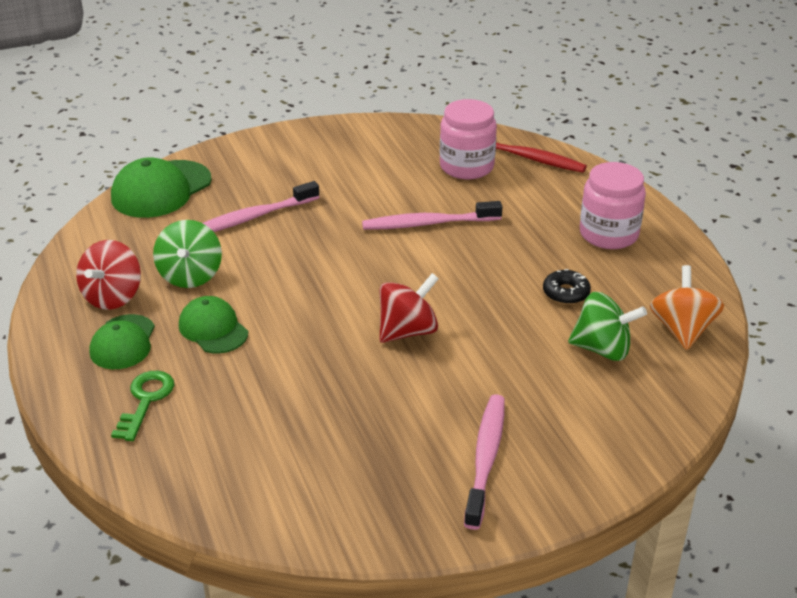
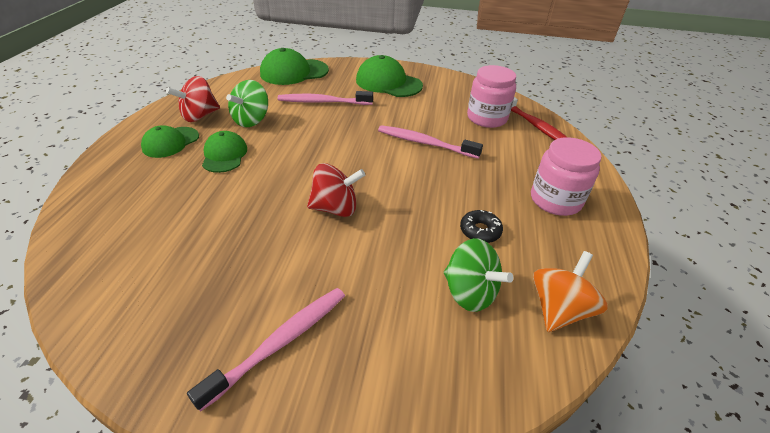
camera: 30 degrees right, 5 degrees up
(145, 401) = (135, 181): green key -> none
(305, 160) = (388, 83): none -> green cap

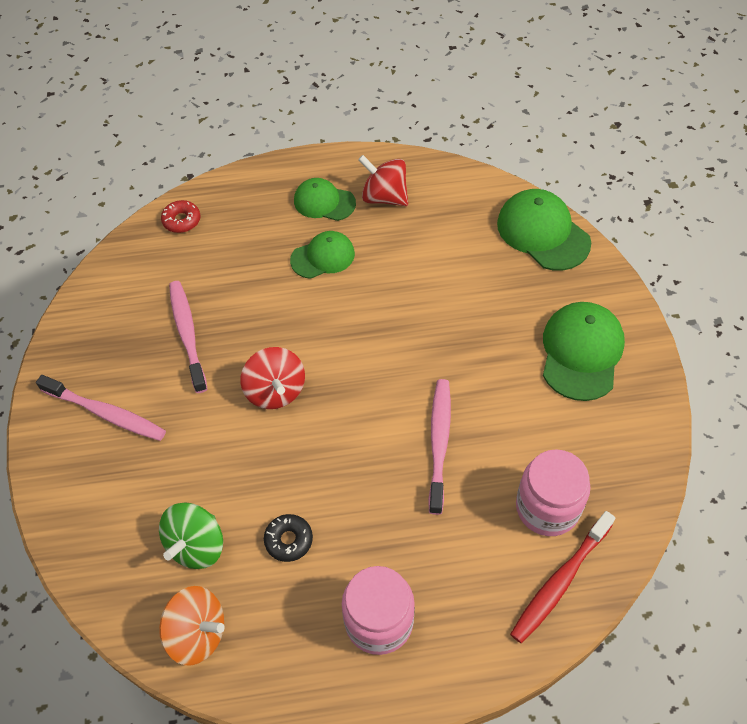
camera: 75 degrees right, 15 degrees up
(85, 229) = (182, 220): none -> red donut
(251, 120) = (400, 246): green spinning top -> none
(323, 102) = (481, 297): pink toothbrush -> pink toothbrush (187, 334)

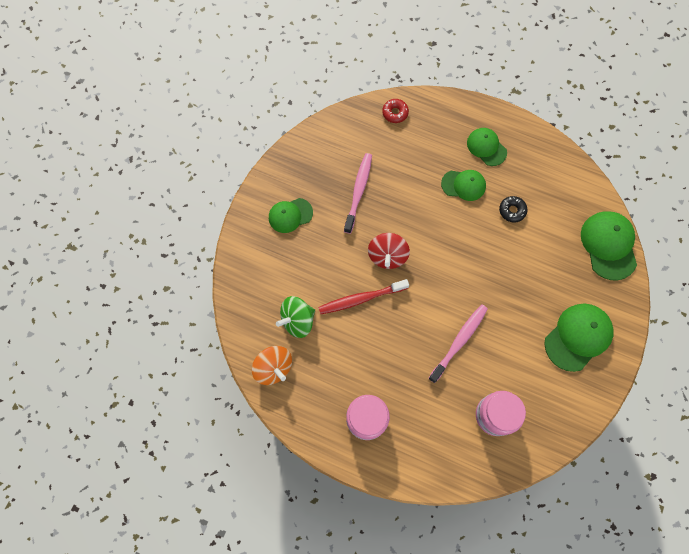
camera: 30 degrees right, 15 degrees up
(106, 413) = (290, 215): pink toothbrush -> green cap
(289, 540) = (346, 347): black donut -> black donut (512, 211)
(384, 197) = (525, 164): red spinning top -> none
(560, 582) = (474, 459): red toothbrush -> red toothbrush (361, 299)

